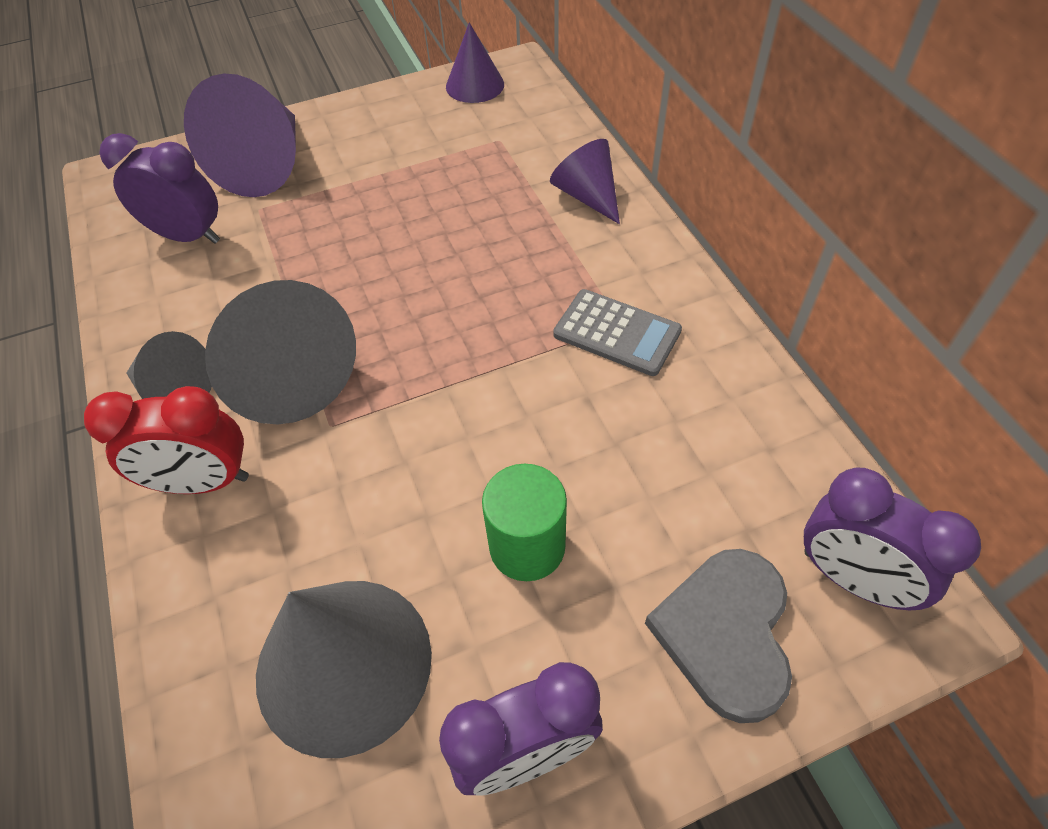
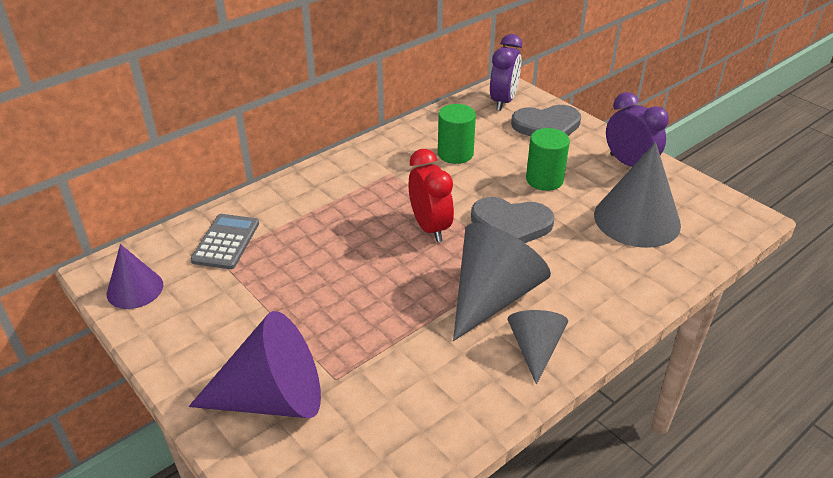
camera: 110 degrees left, 15 degrees down
(188, 236) = (383, 415): purple clock -> none
(203, 482) = (587, 305): red clock -> red clock (430, 227)
(424, 446) = (511, 224): none -> grey heart
(587, 196) = (278, 203): purple cone -> none
(616, 333) = (398, 174): grey calculator -> grey calculator (226, 242)
(655, 426) = (455, 154): none -> green cylinder

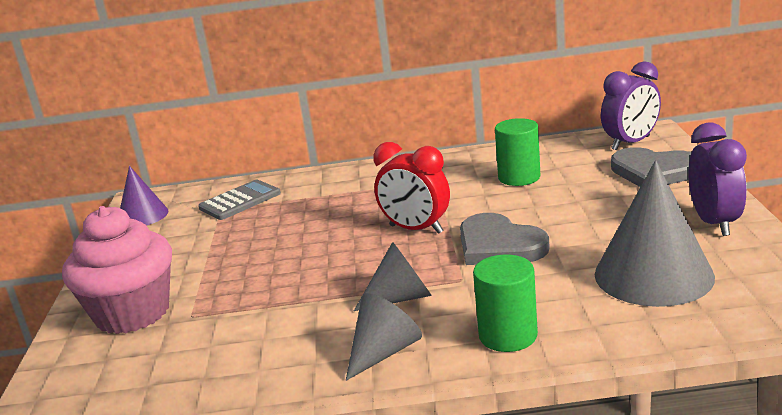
camera: 40 degrees right, 15 degrees down
(273, 398) = (132, 313): purple cone -> pink cupcake
(430, 227) = (416, 229): red clock -> red clock turned 105 degrees clockwise
(492, 296) = (401, 298): grey cone -> grey cone, size x0.58
(544, 180) = (587, 216): green cylinder -> green cylinder (508, 335)

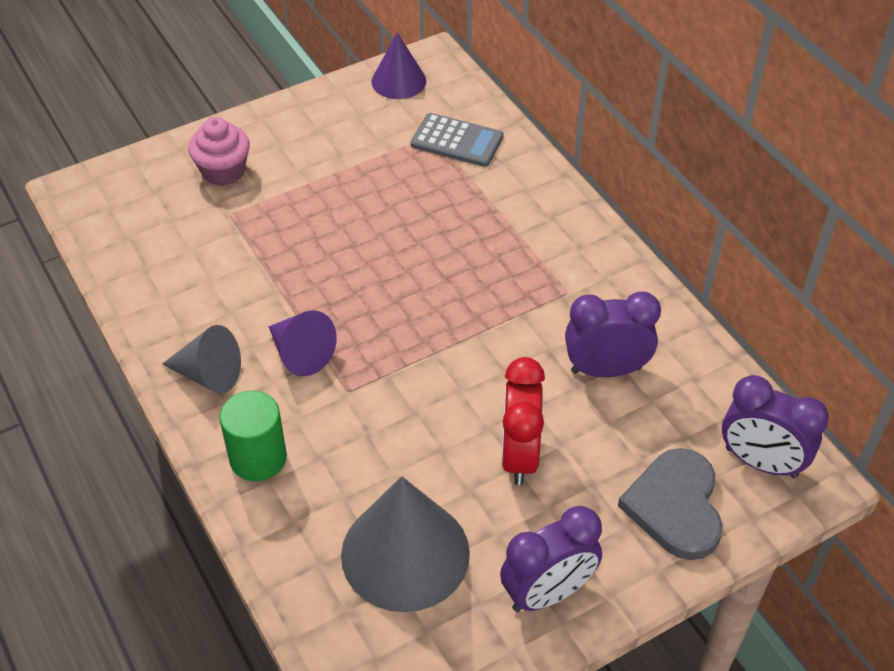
camera: 60 degrees right, 25 degrees up
(132, 313) = (223, 171): pink cupcake -> pink cupcake, size x0.61
(401, 298) = (301, 354): grey cone -> purple cone
(416, 229) = (441, 316): red clock -> red clock (519, 455)
(499, 245) = (428, 400): grey heart -> none
(519, 177) = (606, 370): green cylinder -> purple clock

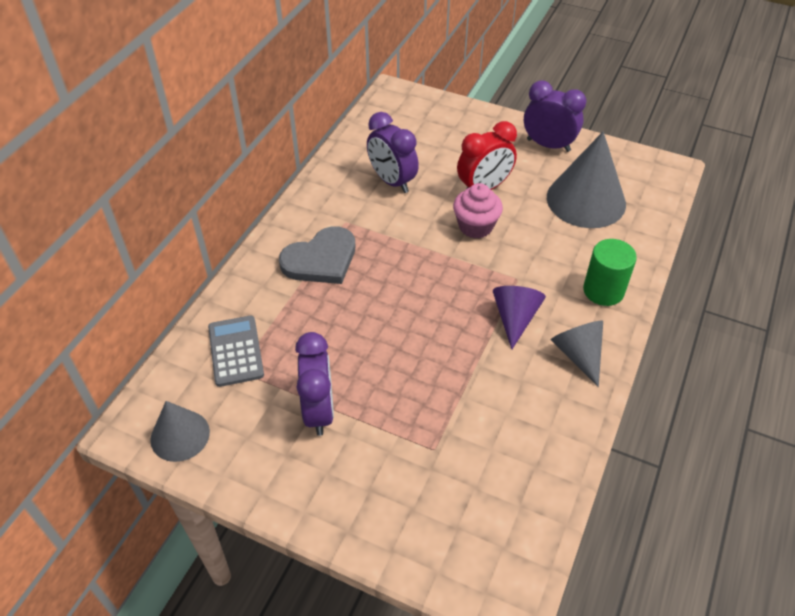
camera: 125 degrees left, 0 degrees up
(223, 171) = (392, 490): pink cupcake -> pink cupcake (475, 226)
(398, 81) = (180, 435): purple cone -> grey cone
(675, 506) = (455, 125): grey heart -> grey heart (321, 259)
(761, 462) = (400, 109): purple clock -> purple clock (319, 410)

